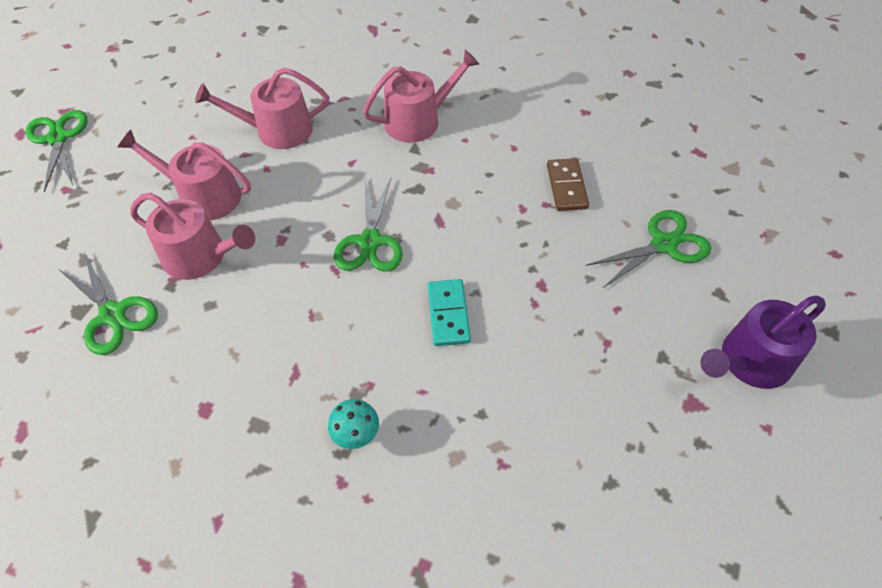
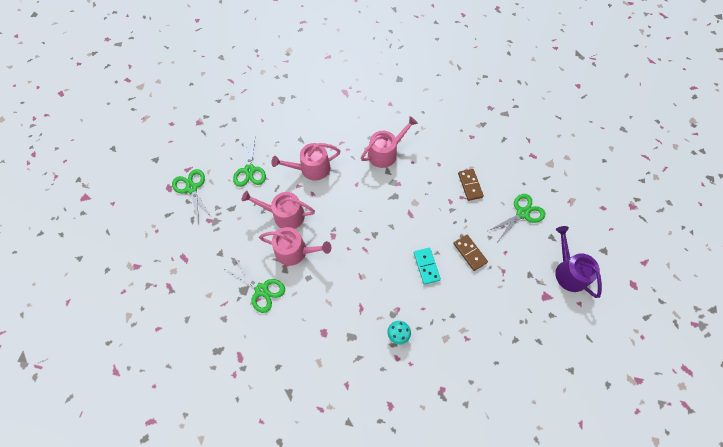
camera: 10 degrees left, 10 degrees up
(370, 241) = (378, 231): green scissors -> green scissors (249, 170)
(543, 301) = (470, 253): none -> brown domino
(749, 361) = (569, 271): purple watering can -> purple watering can turned 105 degrees clockwise

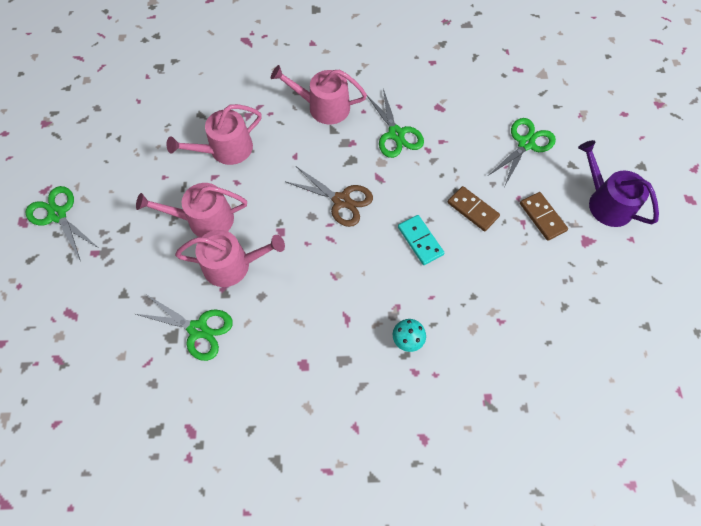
camera: 15 degrees left, 0 degrees up
(249, 170) = (137, 171): green scissors -> green scissors (396, 134)
(379, 224) = (341, 200): none -> brown scissors
(385, 153) = (323, 107): pink watering can -> pink watering can turned 120 degrees counterclockwise
(470, 185) = (448, 123): brown domino -> brown domino (542, 217)

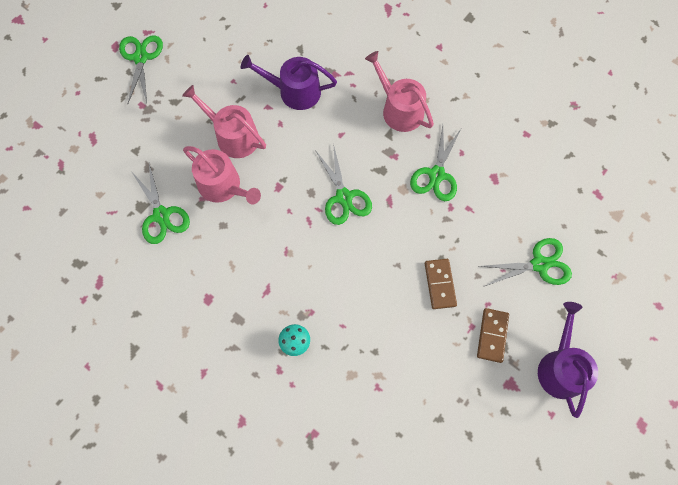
camera: 40 degrees right, 5 degrees up
(226, 150) = (294, 91): pink watering can -> purple watering can
(341, 200) = (344, 197): brown scissors -> green scissors
(420, 241) = (374, 276): turquoise domino -> none

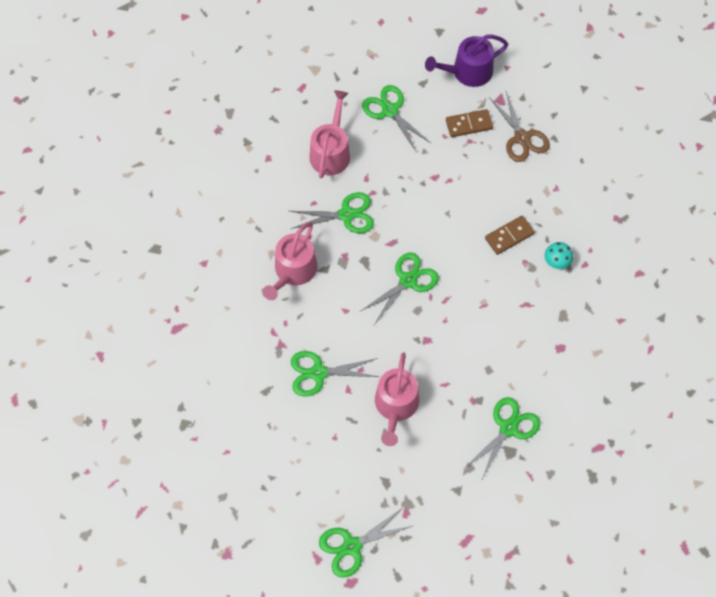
camera: 115 degrees left, 5 degrees down
(223, 186) = (451, 388): pink watering can -> pink watering can (331, 152)
(294, 91) = (319, 373): purple watering can -> green scissors
(440, 284) = (447, 175): brown domino -> brown domino (509, 236)
(454, 383) = (522, 137): none -> brown scissors

